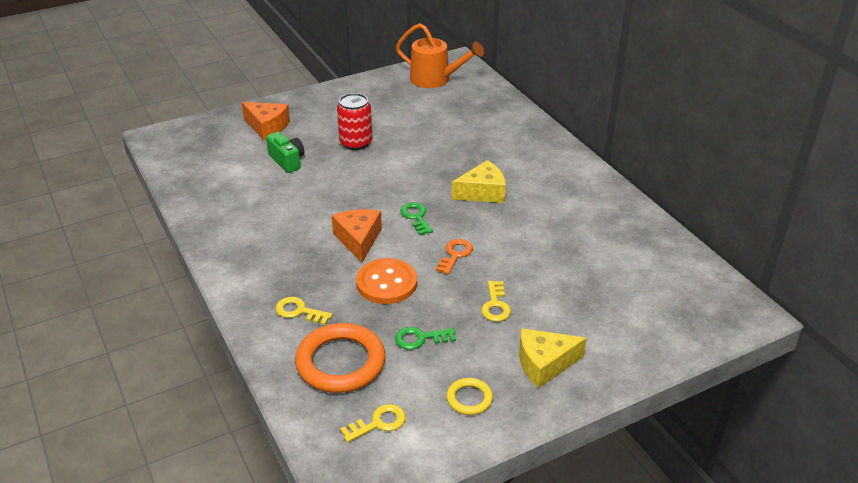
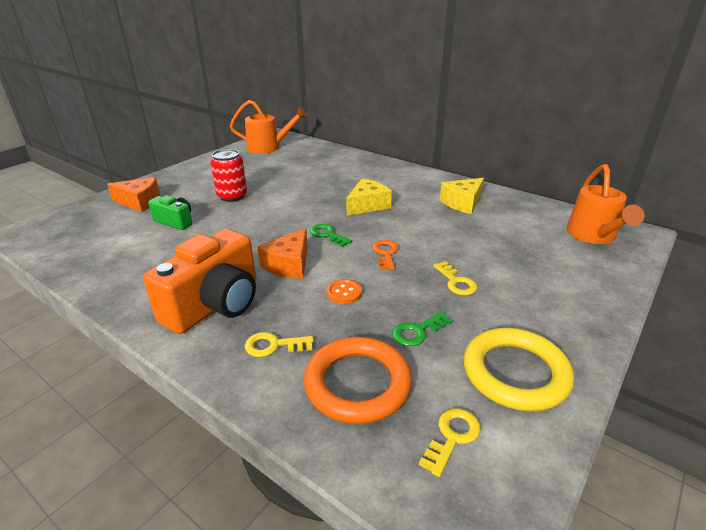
camera: 25 degrees left, 5 degrees down
(275, 260) = (215, 305): none -> orange camera
(358, 240) = (289, 264): orange cheese -> orange cheese turned 120 degrees counterclockwise
(386, 283) = (344, 292): orange button -> orange button, size x0.56
(469, 399) = (515, 373): yellow ring -> yellow ring, size x2.01
(544, 364) = (544, 317): yellow cheese -> yellow cheese (462, 203)
(693, 301) = (594, 236): none -> orange watering can

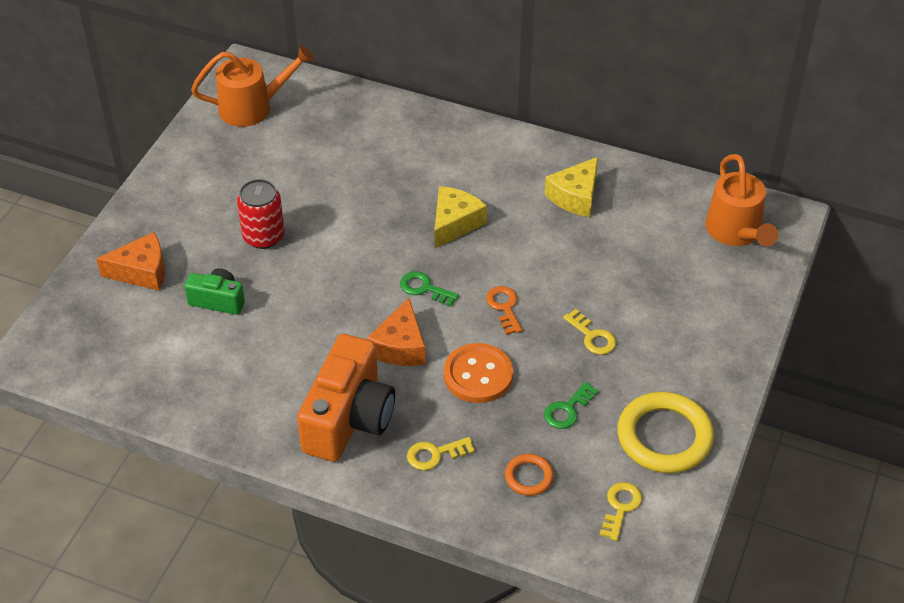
camera: 15 degrees left, 15 degrees up
(344, 292) = (478, 375): orange button -> orange button, size x1.78
(357, 383) = (529, 477): orange ring -> orange ring, size x0.50

